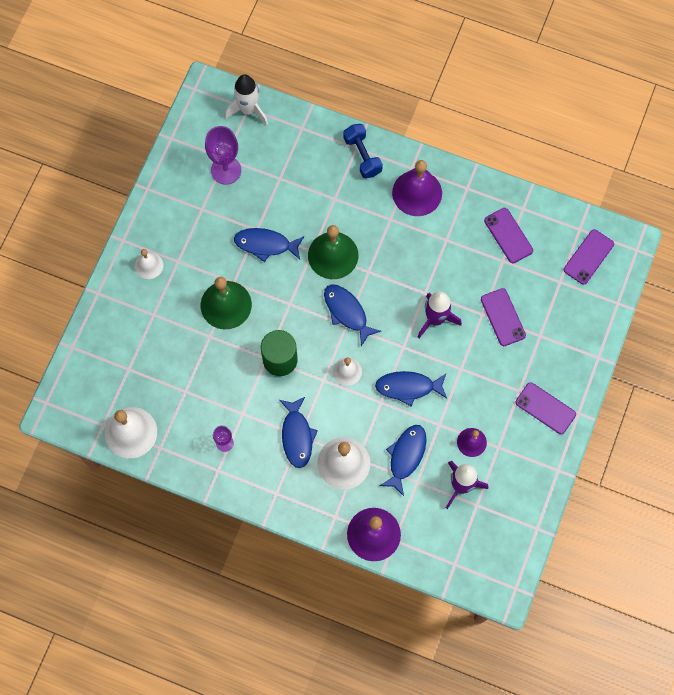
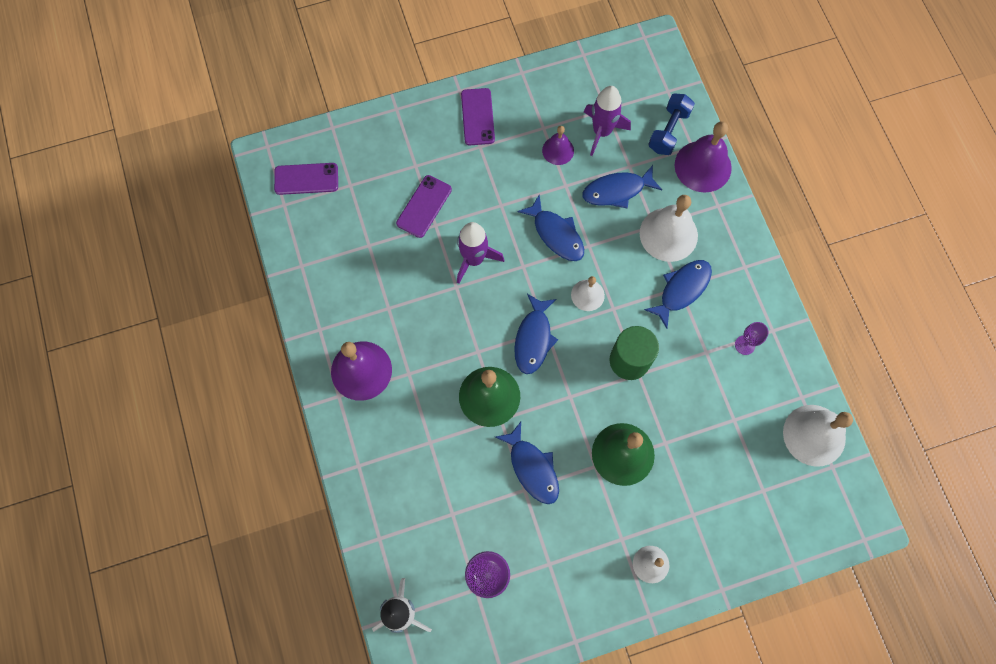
camera: 130 degrees left, 0 degrees up
(362, 156) = (362, 452): blue dumbbell -> blue dumbbell (668, 131)
(508, 235) = (340, 258): purple phone -> none

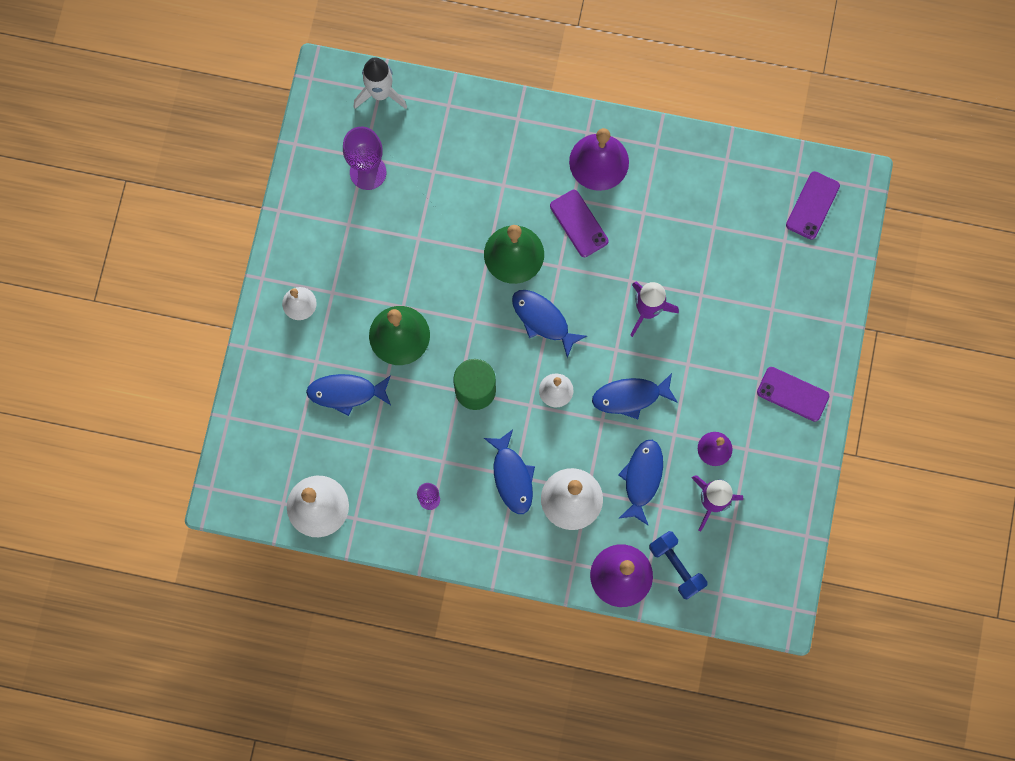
camera: 120 degrees right, 5 degrees up
(424, 206) = (725, 294): purple phone -> purple phone (579, 223)
(532, 468) = (432, 255): blue fish -> blue fish (346, 393)

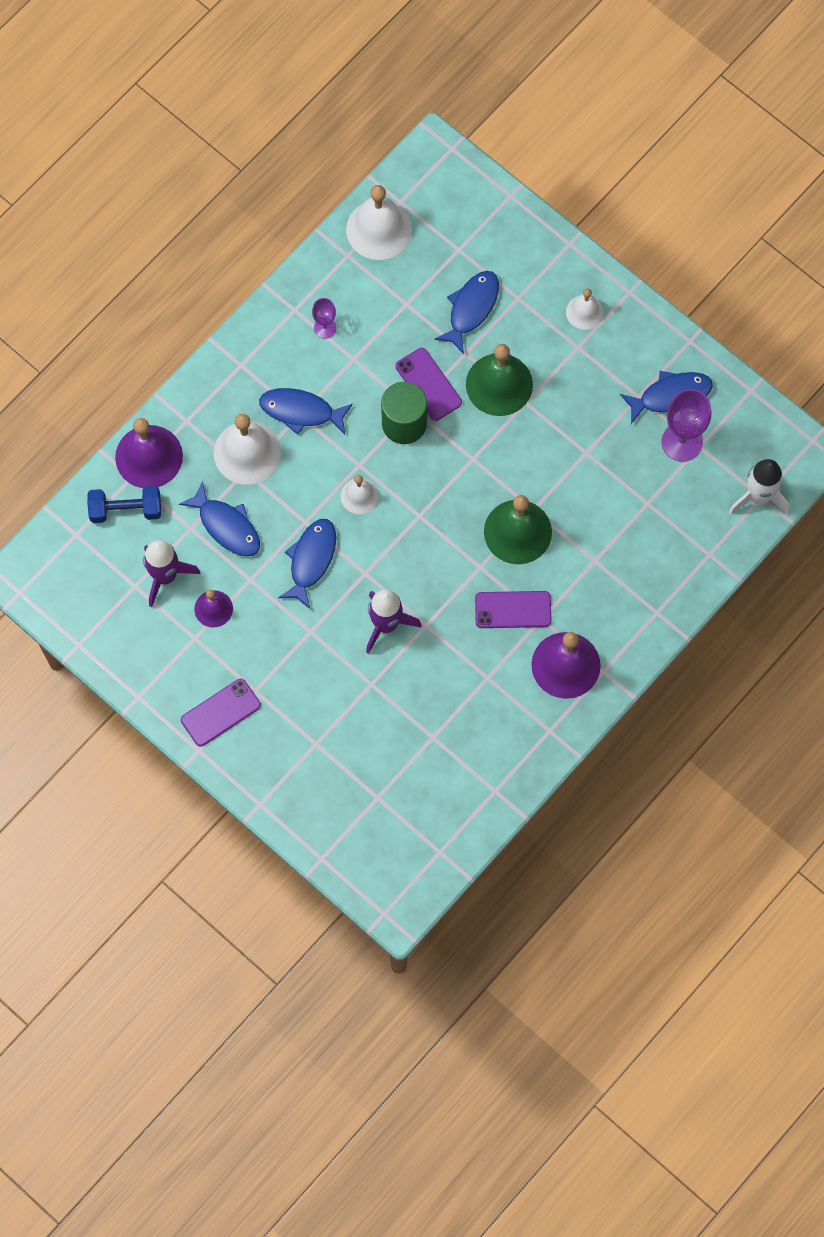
camera: 120 degrees right, 5 degrees down
(543, 320) = (435, 522): blue fish -> blue fish (670, 395)
(812, 205) = (397, 847): purple phone -> purple phone (428, 384)

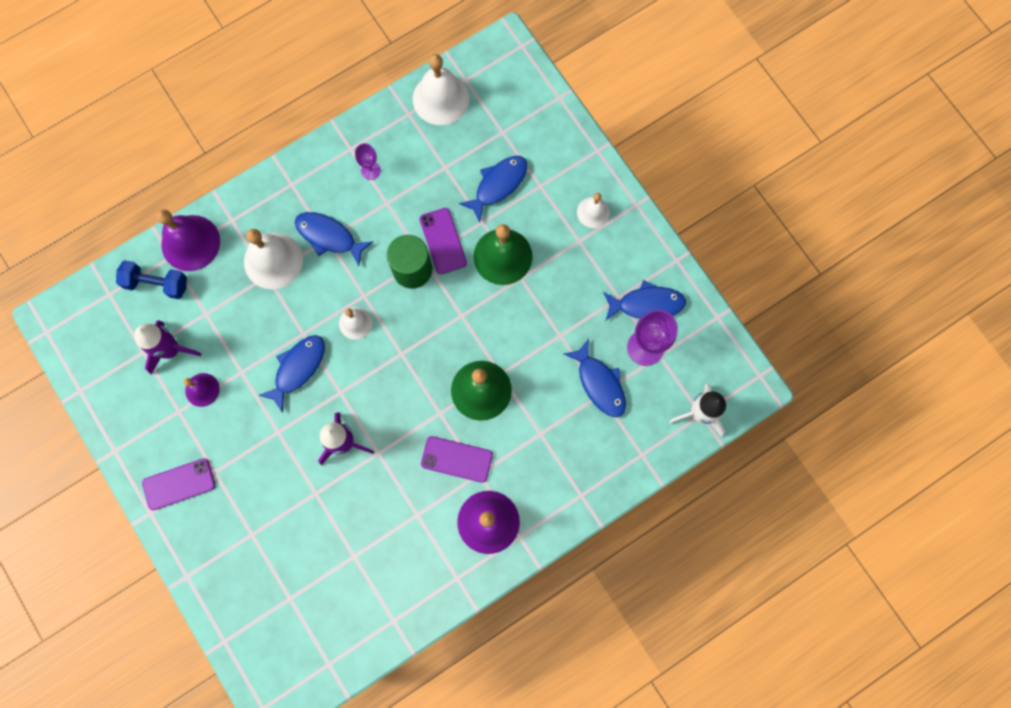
camera: 15 degrees right, 5 degrees up
(226, 526) = (236, 320): blue fish -> blue fish (599, 383)

